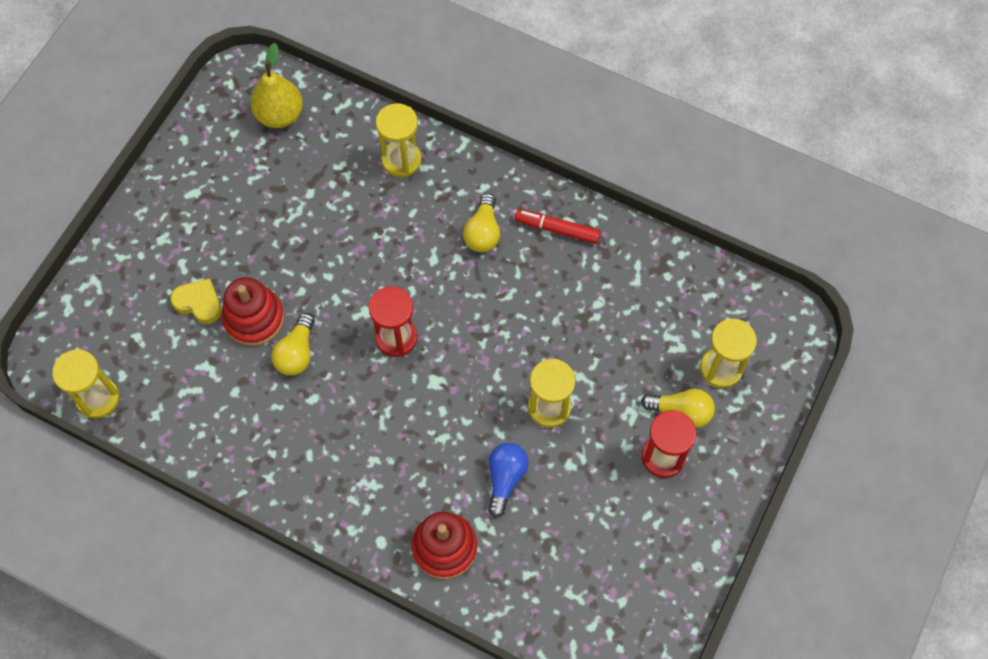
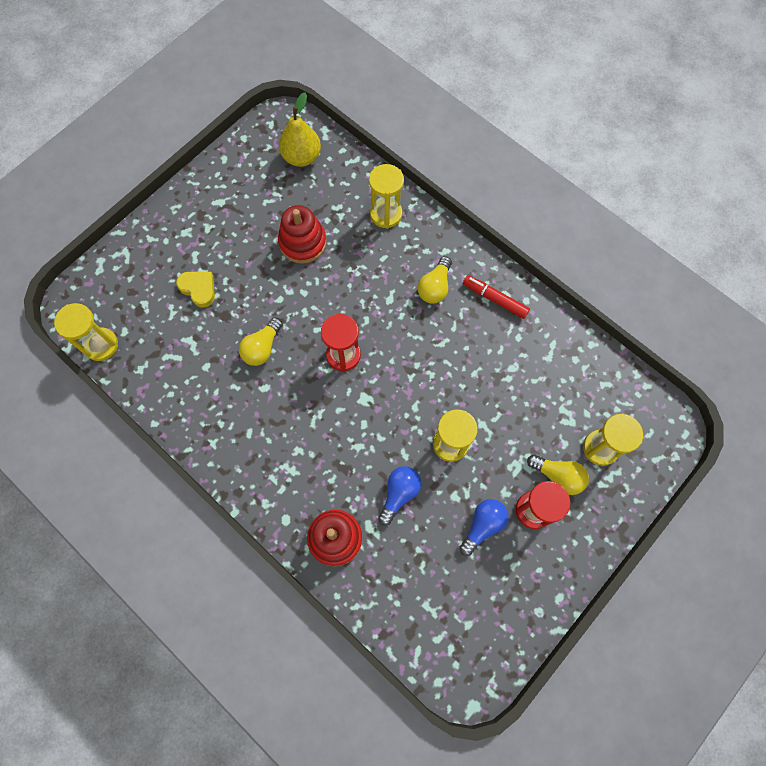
camera: 15 degrees right, 5 degrees up
(254, 318) = (237, 312): red stacking toy -> red stacking toy (302, 242)
(610, 489) = (483, 525): none -> blue light bulb

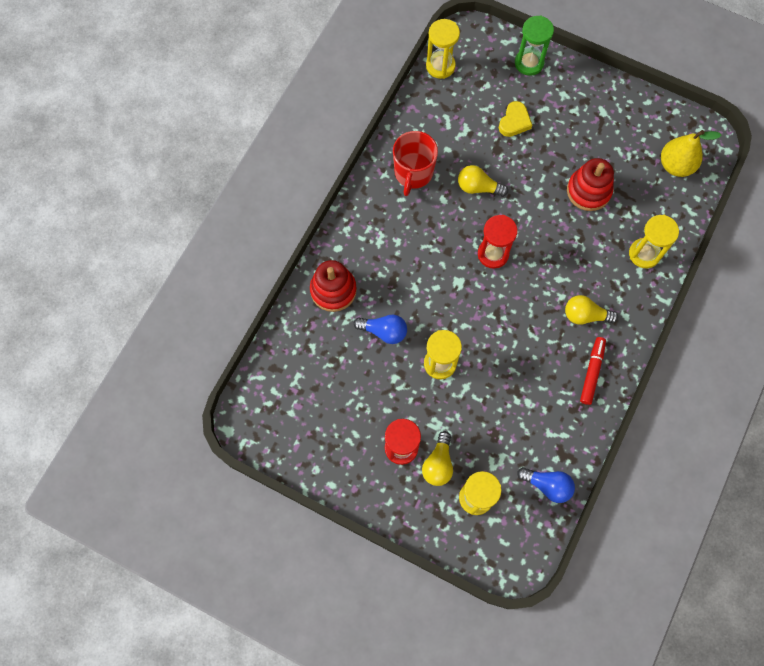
camera: 75 degrees right, 0 degrees up
(135, 254) = (529, 63): none -> green hourglass
(221, 411) = (413, 173): none -> red mug
(483, 525) = (376, 407): blue light bulb -> blue light bulb (547, 485)

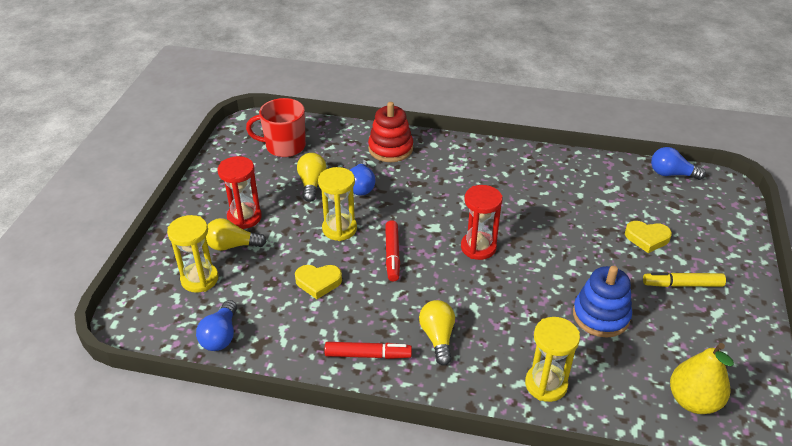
camera: 75 degrees right, 30 degrees down
(413, 173) = (538, 176): red mug -> red mug (284, 146)
(440, 66) = (671, 174): yellow hourglass -> blue light bulb
(478, 187) = (550, 223): yellow light bulb -> yellow light bulb (312, 184)
(485, 326) = (392, 255): none -> red marker
(504, 395) = (318, 282): none -> yellow heart
(529, 63) = (729, 238): green hourglass -> none
(570, 120) = (682, 284): none -> yellow marker
(588, 191) = (601, 316): red stacking toy -> blue stacking toy

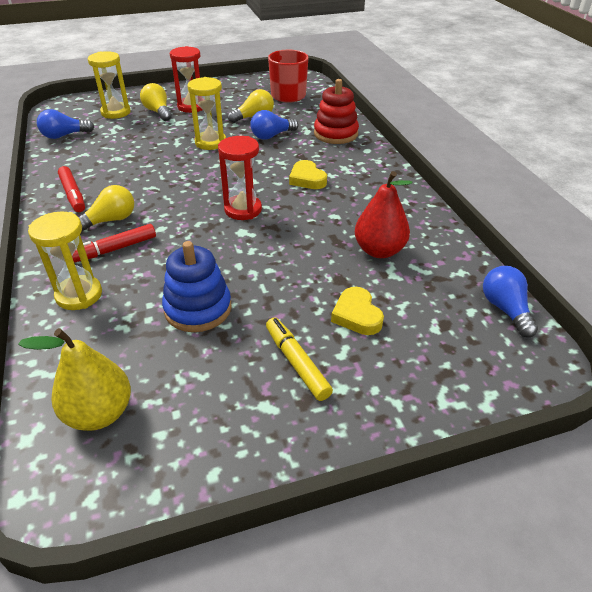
camera: 60 degrees right, 0 degrees up
(318, 282) = (142, 152): yellow heart -> yellow heart (307, 179)
(392, 255) = (198, 172): red marker -> red marker (114, 249)
(580, 198) = (379, 250): none -> red pear

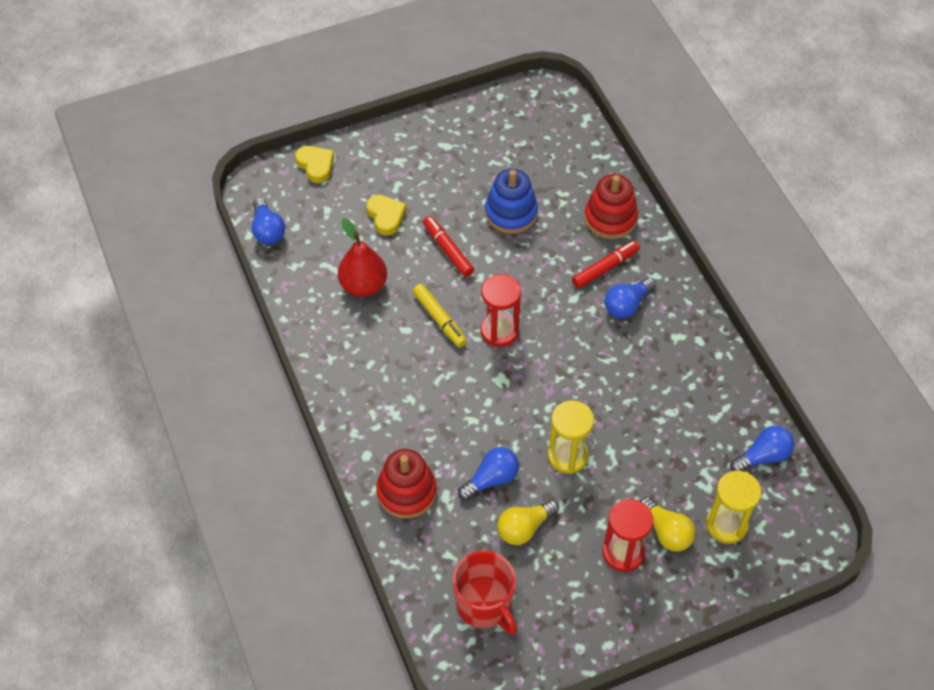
camera: 175 degrees right, 15 degrees up
(73, 194) = (685, 340): red marker -> red marker (448, 250)
(79, 295) = (610, 218): yellow hourglass -> red stacking toy
(99, 413) = (550, 134): yellow pear -> none
(110, 220) = (627, 305): yellow light bulb -> blue light bulb
(297, 363) = (429, 175): yellow marker -> yellow marker (439, 319)
(307, 179) = (437, 388): yellow heart -> yellow heart (316, 165)

